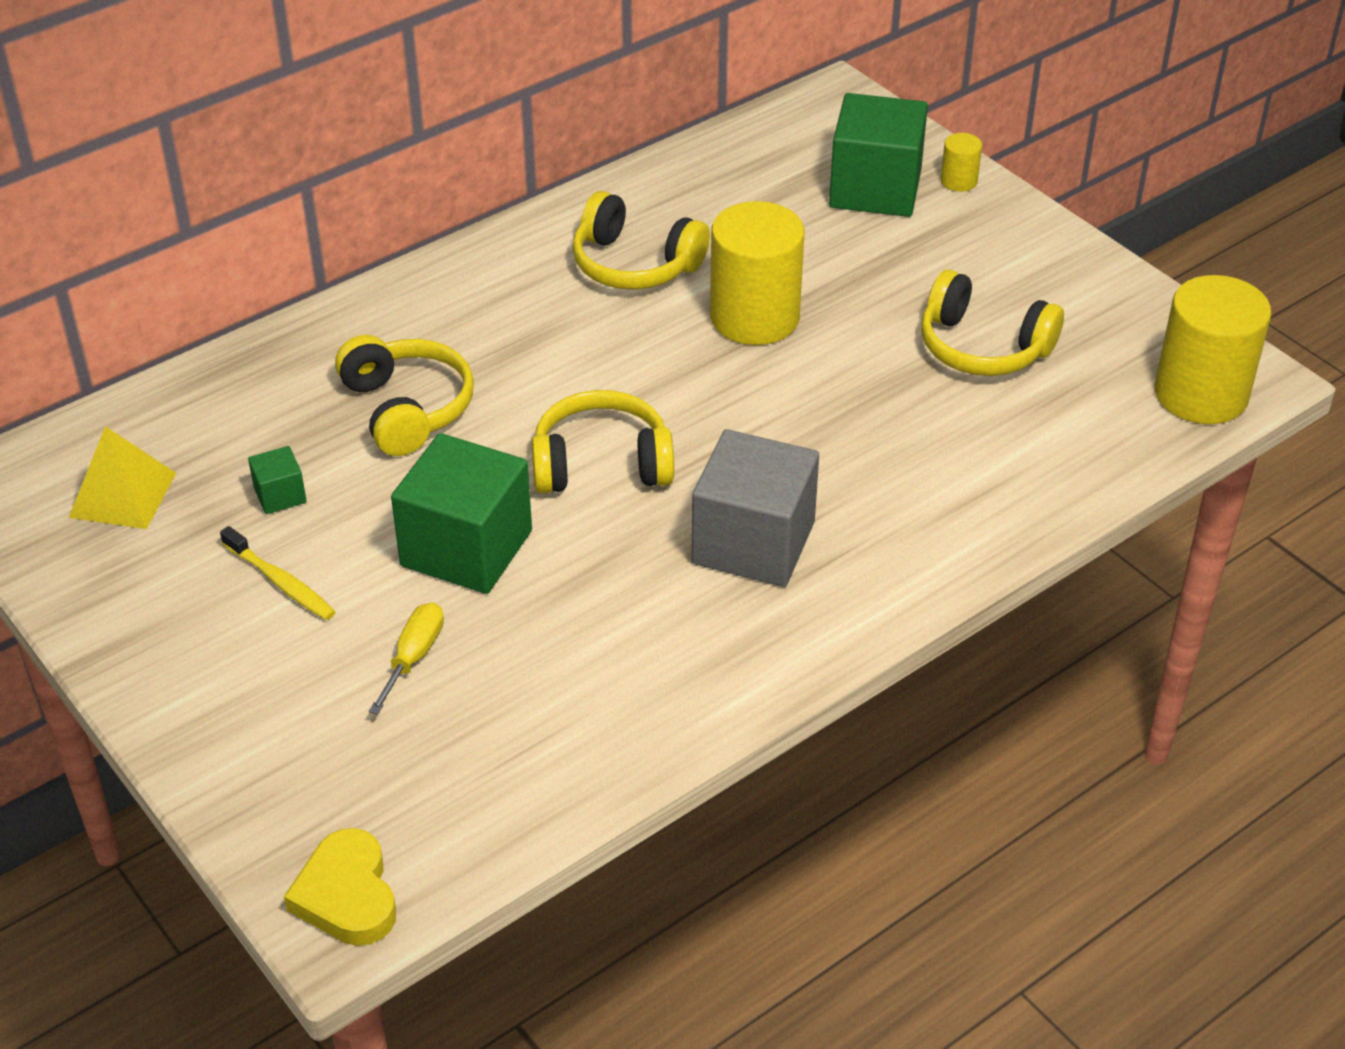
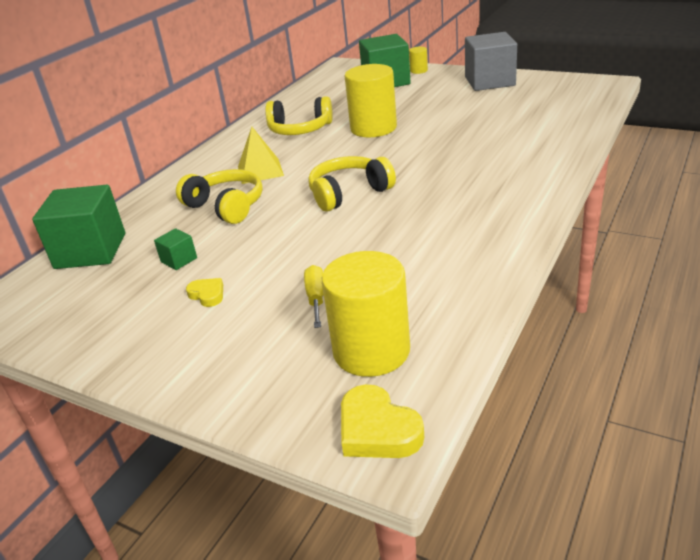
camera: 20 degrees left, 10 degrees down
(122, 495) = (79, 291): yellow pyramid -> yellow pyramid (260, 171)
(281, 582) = (207, 295): yellow toothbrush -> yellow heart
(466, 548) = (306, 245): green cube -> green cube (90, 251)
(753, 543) = (455, 194): grey cube -> grey cube (489, 81)
(982, 347) = (485, 107): yellow headphones -> none
(1201, 394) = (592, 93): yellow cylinder -> yellow cylinder (371, 351)

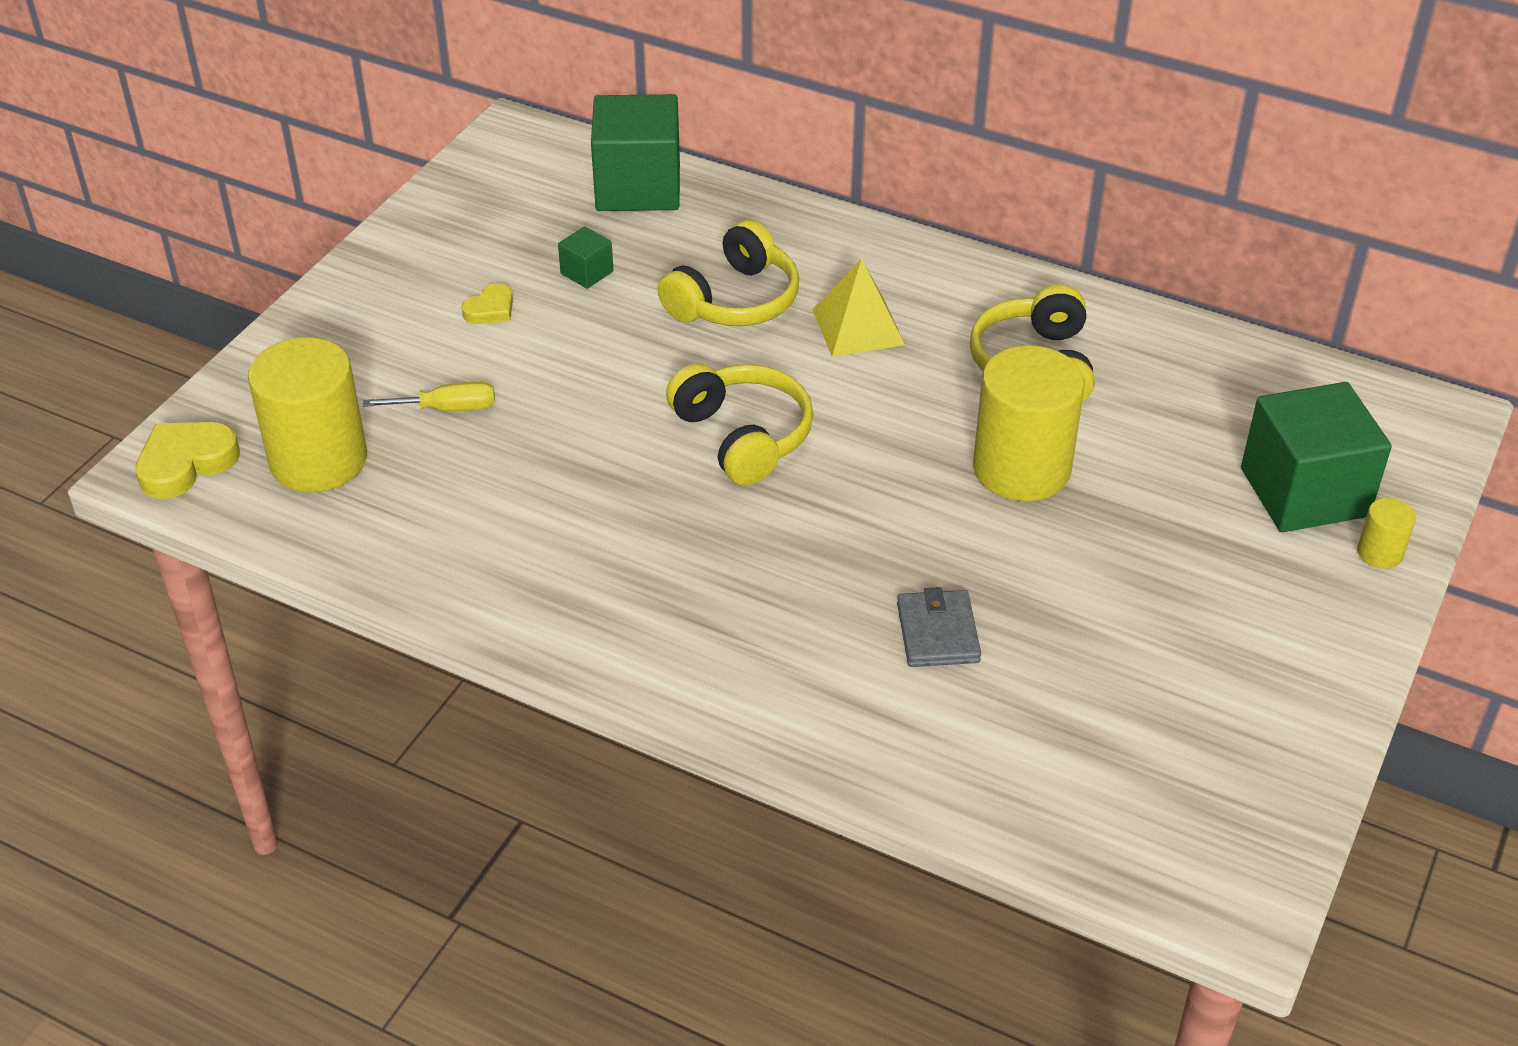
camera: 85 degrees right, 10 degrees up
(486, 138) = (938, 633): none -> grey wallet
(489, 81) = (1281, 677): grey cube -> none

